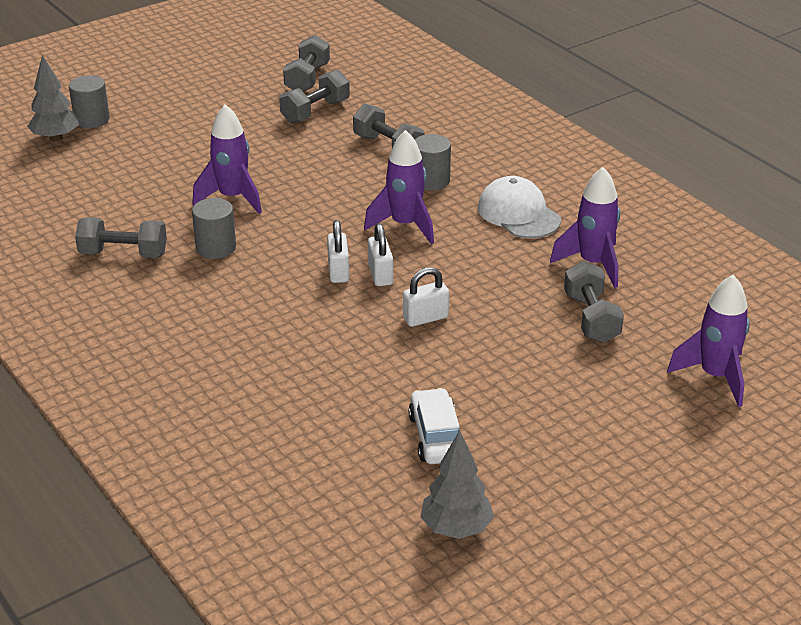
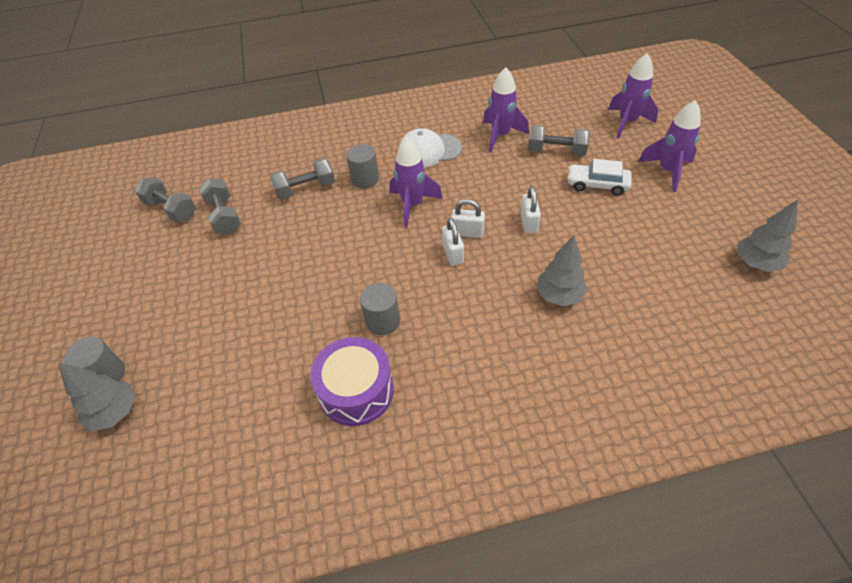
camera: 65 degrees left, 15 degrees up
(123, 254) = (356, 390): grey dumbbell -> purple drum
(232, 198) = (315, 294): purple rocket -> purple rocket (667, 171)
(309, 361) = (559, 296): none -> grey tree
(338, 271) = (452, 254): white padlock -> white padlock turned 60 degrees clockwise
(436, 437) = (661, 249): white car -> white car (597, 184)

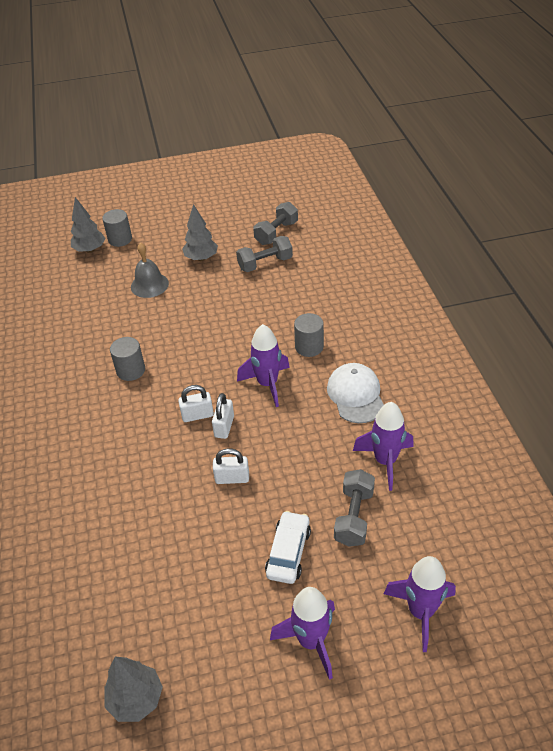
camera: 90 degrees right, 5 degrees down
(227, 323) = (149, 285): none -> grey bell
(306, 189) = (296, 307): grey dumbbell -> none
(356, 390) = (71, 360): purple drum -> none
(559, 296) = (130, 494): grey tree -> grey tree (201, 258)

